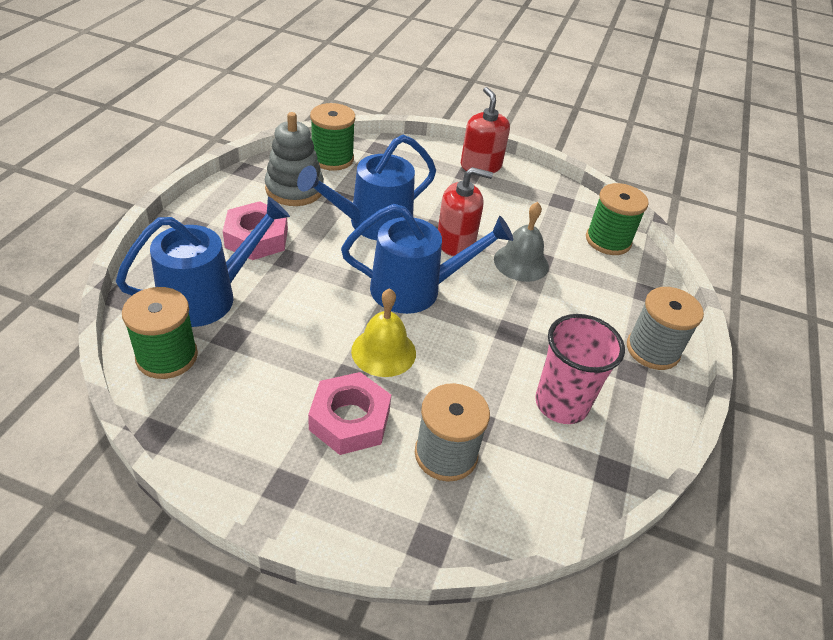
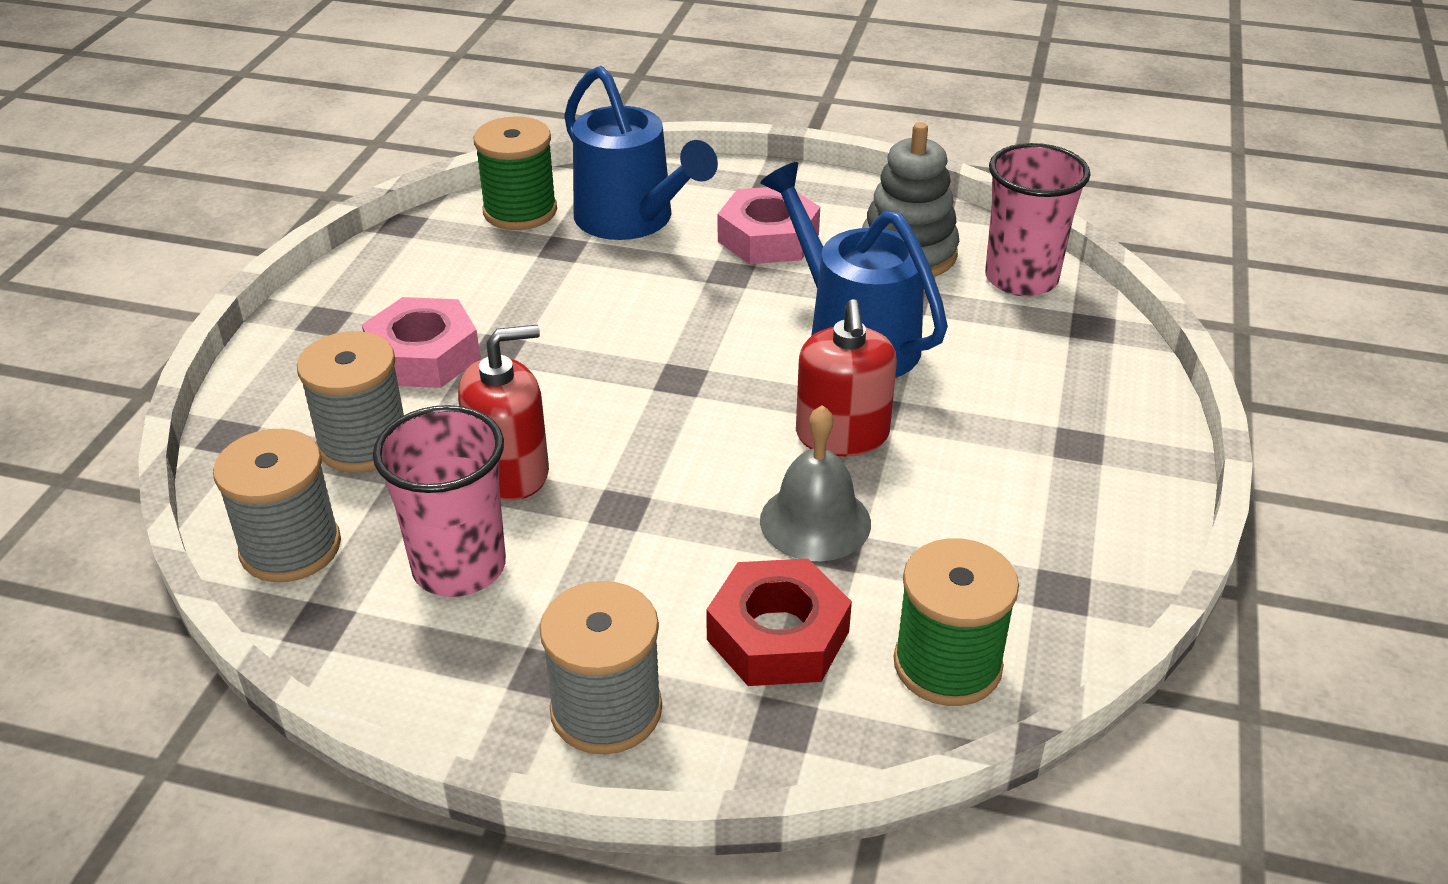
camera: 90 degrees right, 5 degrees down
(332, 159) = (1021, 279): green spool -> pink cup
(383, 351) = (552, 374): yellow bell -> none
(416, 289) = (699, 396): blue watering can -> none
(480, 166) = (1124, 461): red soap dispenser -> red soap dispenser (510, 471)
(549, 491) = (290, 547): none -> grey spool
(598, 287) = (778, 635): none -> red nut

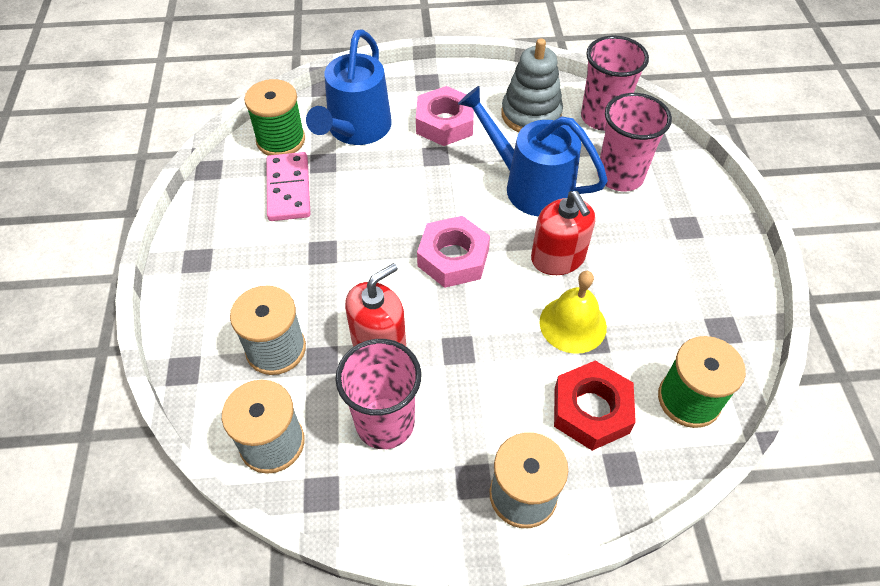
camera: 20 degrees left, 15 degrees up
(424, 355) = (278, 270): pink nut -> pink nut (453, 258)
(495, 268) = (288, 189): none -> pink domino
(632, 220) = (356, 130): blue watering can -> blue watering can turned 75 degrees clockwise
(815, 521) = (573, 324): grey bell -> yellow bell
(1006, 356) = (620, 176): none -> pink cup

